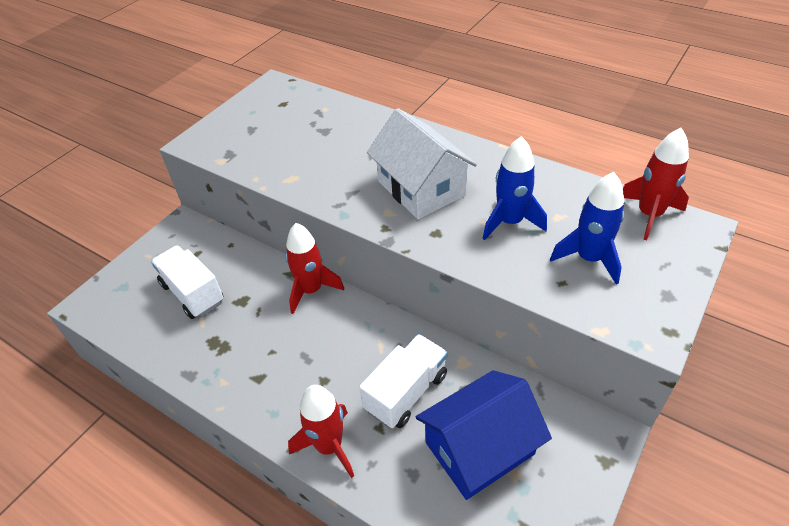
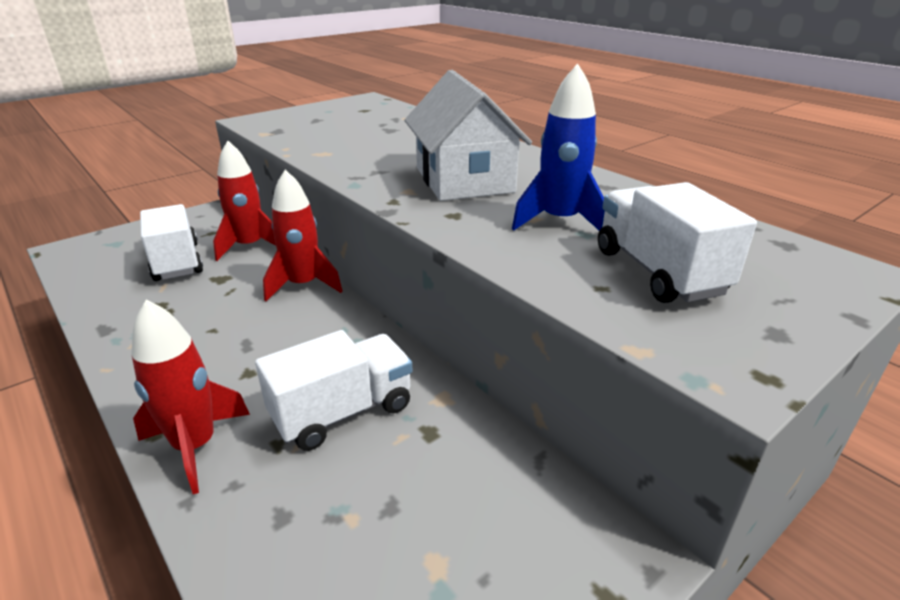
camera: 15 degrees right, 15 degrees down
(479, 448) = (402, 512): blue house -> none
(589, 259) = (658, 272): blue rocket -> white truck
(649, 215) = (775, 247): red rocket -> red rocket (250, 246)

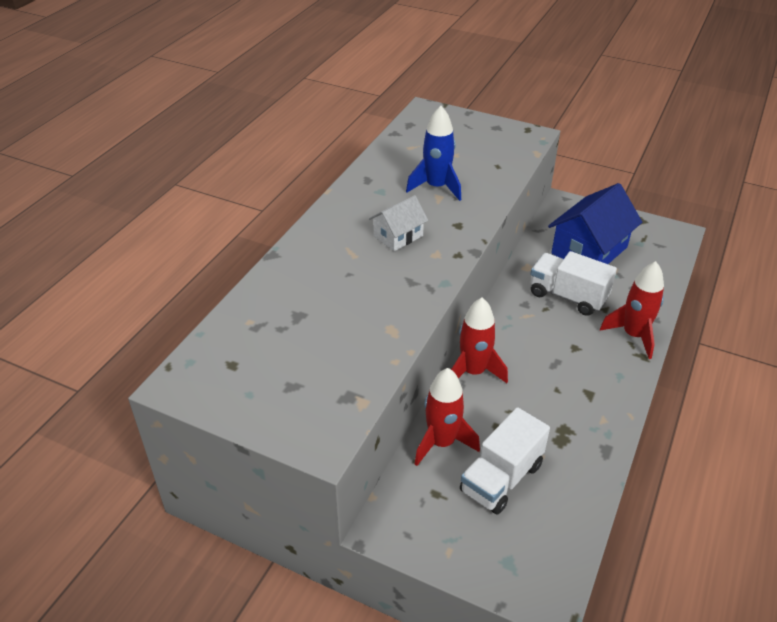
camera: 115 degrees left, 10 degrees up
(433, 508) = (589, 250): none -> blue house
(464, 179) = (398, 236): white house -> white house, size x0.55
(658, 272) = (470, 154): white truck -> none

